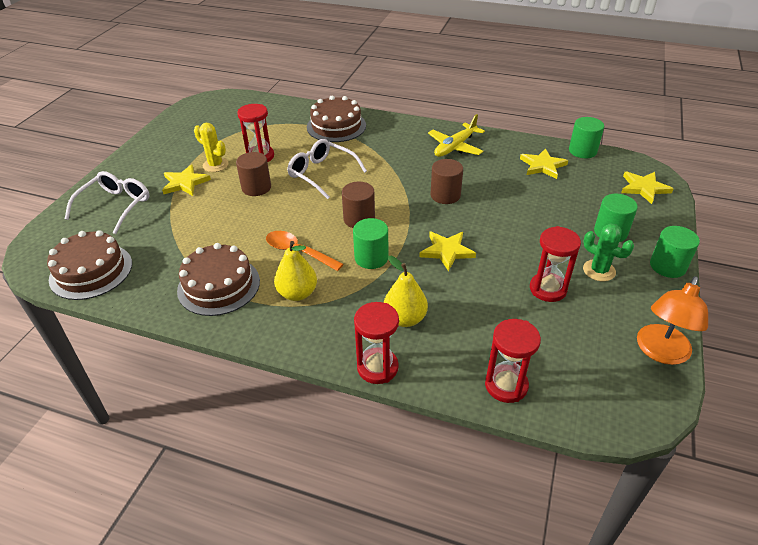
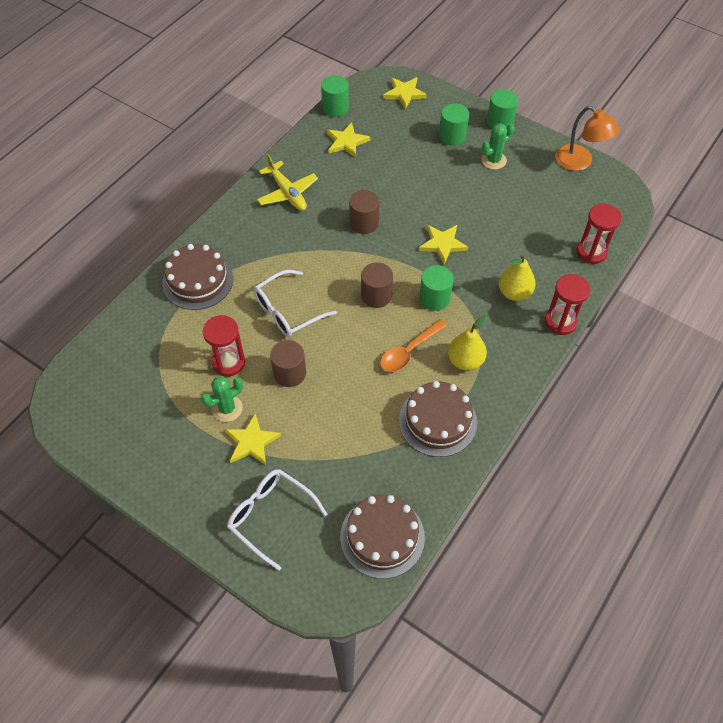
camera: 75 degrees left, 15 degrees up
(215, 165) = (227, 408): yellow cactus -> green cactus
(548, 289) = (505, 196): red hourglass -> none

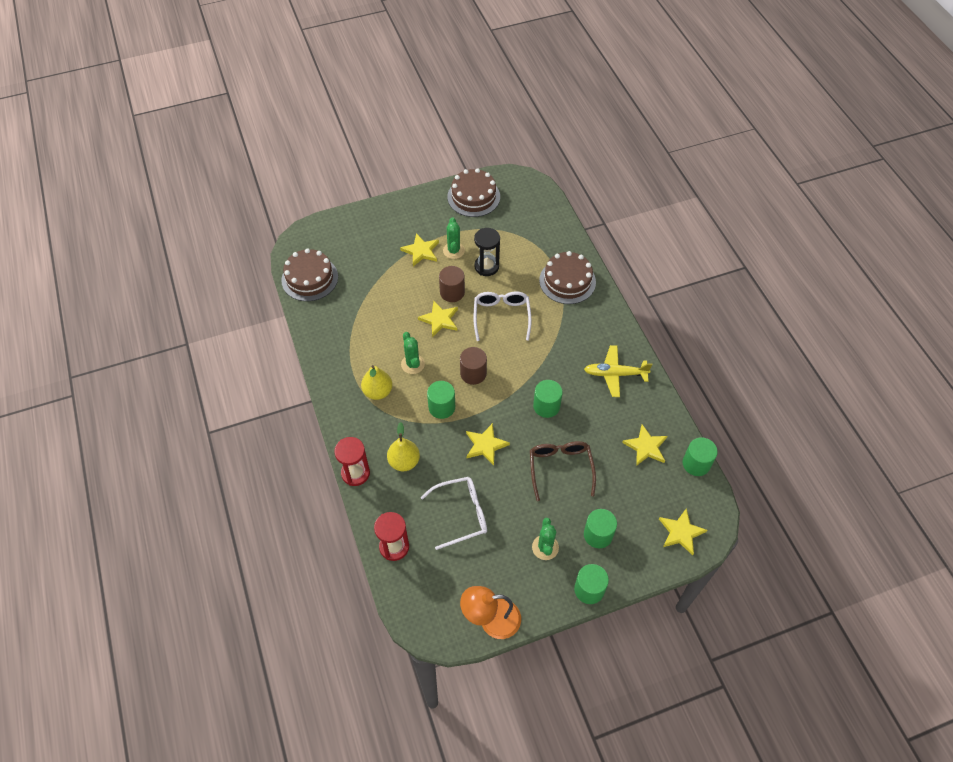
camera: 125 degrees right, 0 degrees up
(228, 362) = (486, 266): red hourglass -> black hourglass
(271, 517) = (367, 237): white glasses -> white glasses (461, 514)
(335, 362) = (439, 319): none -> yellow star
(364, 223) = (546, 406): brown cylinder -> green cylinder
(408, 351) = (413, 364): orange spoon -> green cactus
(417, 184) = (560, 469): none -> brown glasses
(437, 421) = (351, 348): brown cake -> brown cake (473, 197)

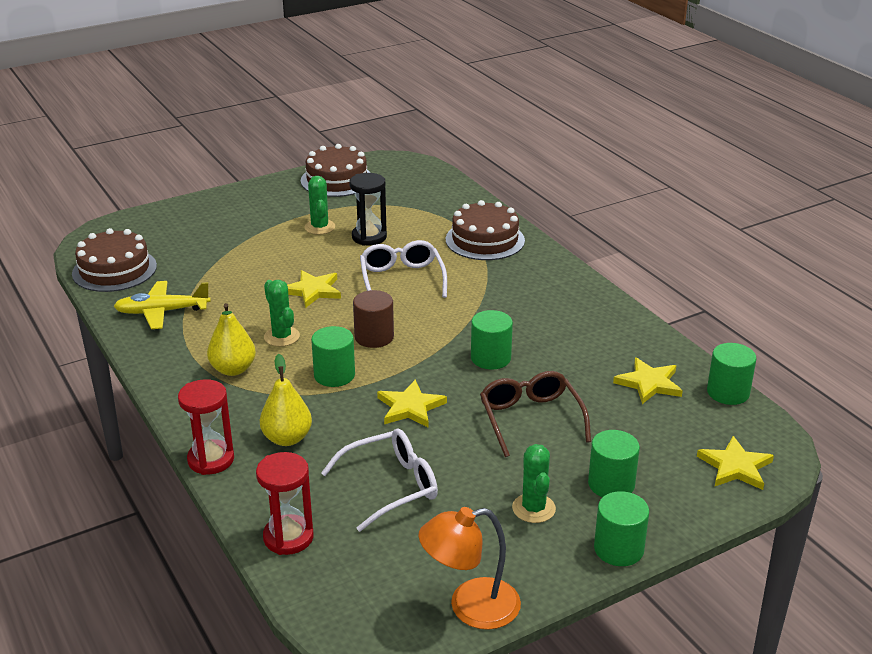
camera: 10 degrees left, 25 degrees down
(421, 251) = (273, 231): yellow star -> none
(452, 292) = (325, 264): brown cylinder -> none
(615, 374) = (579, 317): yellow plane -> yellow plane (162, 312)

